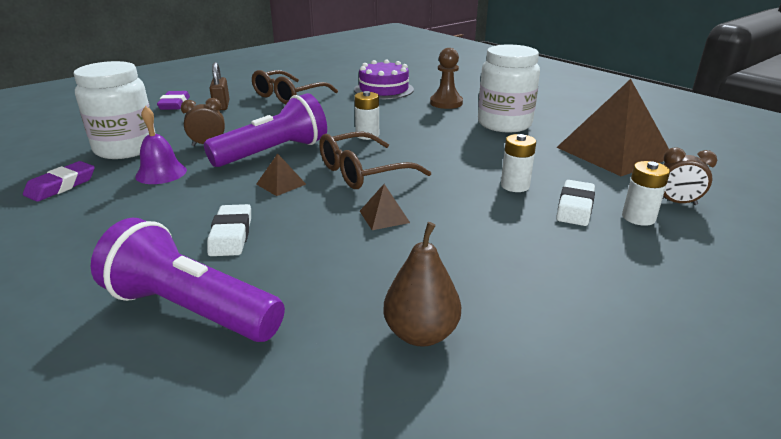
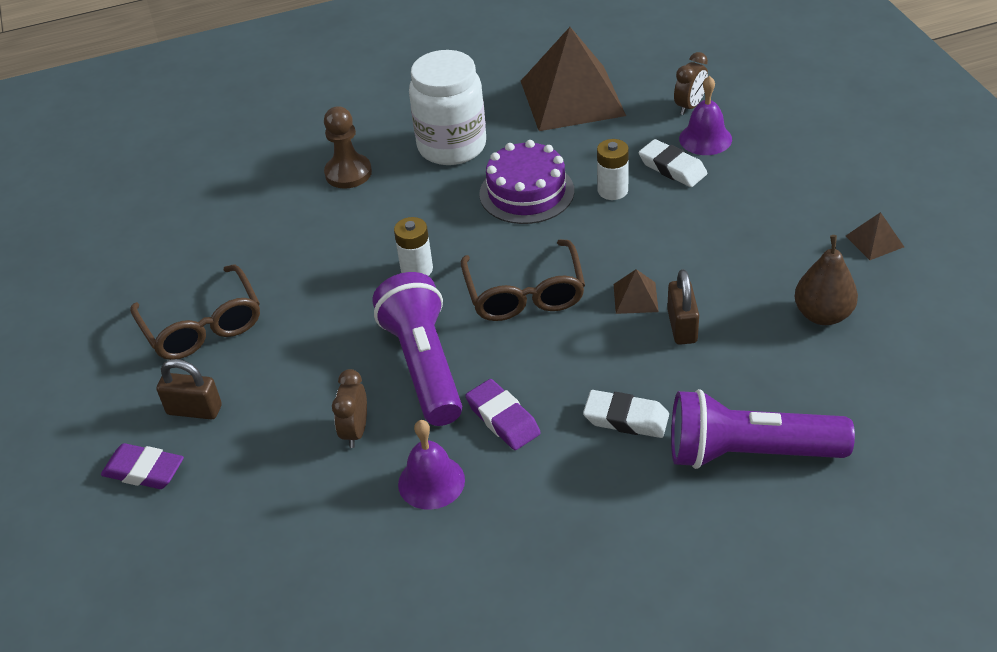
camera: 65 degrees left, 15 degrees up
(61, 186) = (420, 589): purple eraser -> purple eraser (503, 419)
(126, 149) = (319, 526): white jar -> none
(191, 309) = (748, 452): purple flashlight -> purple flashlight turned 45 degrees clockwise
(281, 184) = (522, 367): brown pyramid -> brown pyramid (874, 241)
(358, 245) = (682, 326): none -> brown padlock
(384, 89) = (249, 218): purple cake -> purple cake (526, 192)
(638, 217) = (705, 139): white battery -> purple bell

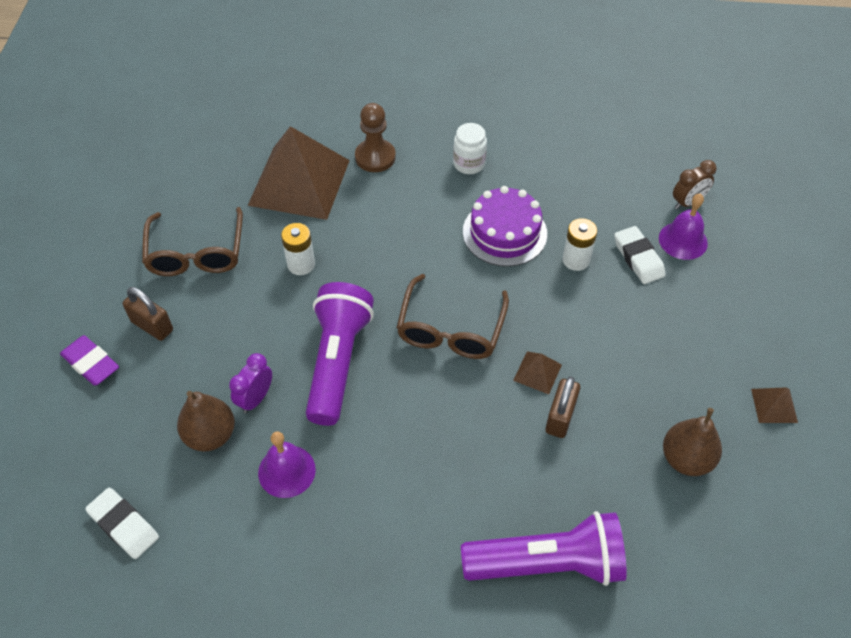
camera: 20 degrees right, 10 degrees up
(326, 483) = (210, 435): none -> brown pear
(355, 431) = (255, 398): brown clock -> purple clock
(417, 269) = (379, 270): white battery -> white battery (301, 264)
(452, 146) = (469, 164): white jar -> white jar, size x0.52
(503, 419) = (371, 439): purple eraser -> none
(572, 98) = (592, 155): brown pyramid -> brown pyramid (299, 182)
(626, 418) = (466, 484): white eraser -> white eraser (124, 525)
(748, 452) = (548, 563): purple flashlight -> purple flashlight turned 150 degrees clockwise

